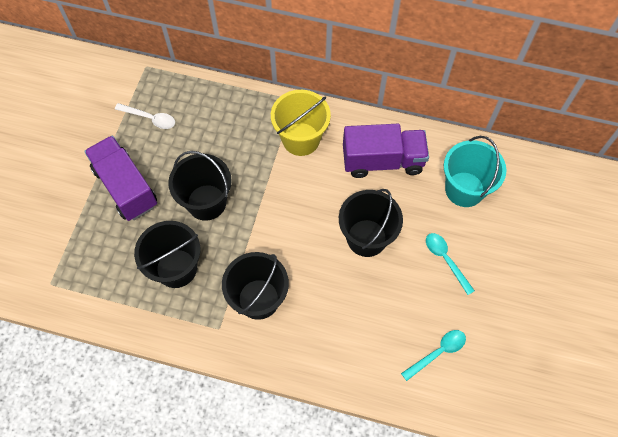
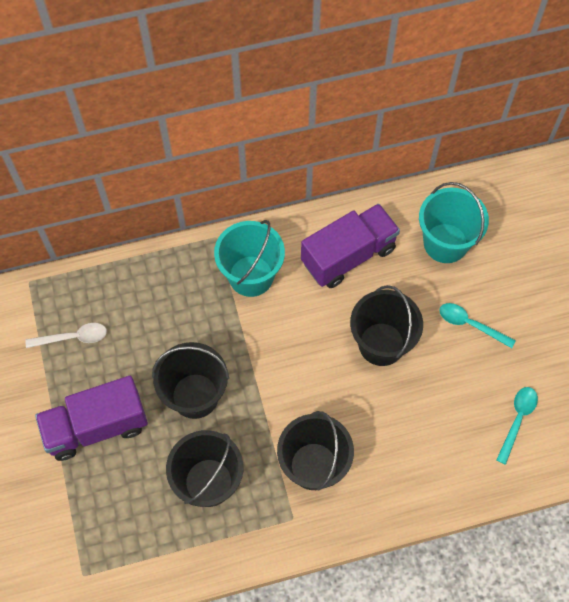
camera: 30 degrees left, 0 degrees up
(126, 187) = (96, 426): purple truck -> purple truck turned 45 degrees counterclockwise
(301, 139) = (251, 276): yellow bucket -> turquoise bucket

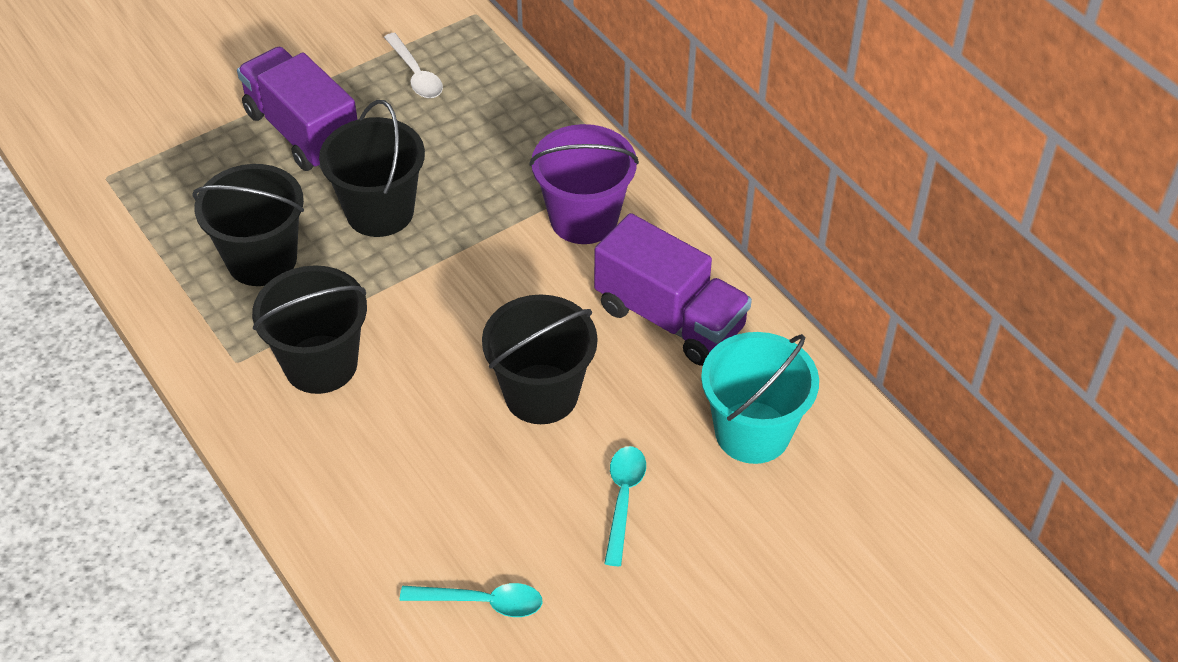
camera: 70 degrees right, 15 degrees down
(251, 276) = (584, 219): turquoise bucket -> purple bucket

